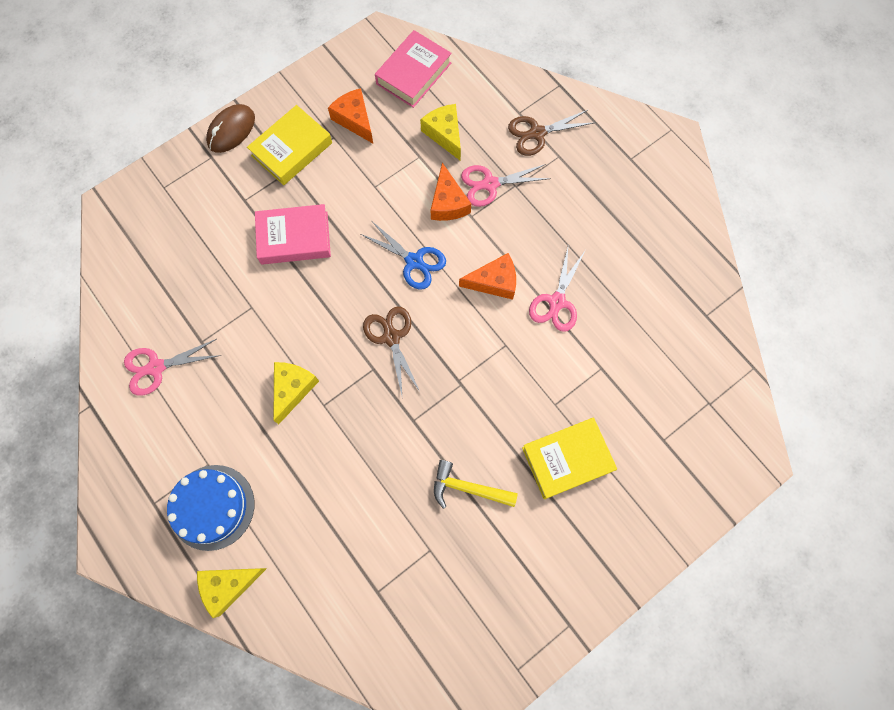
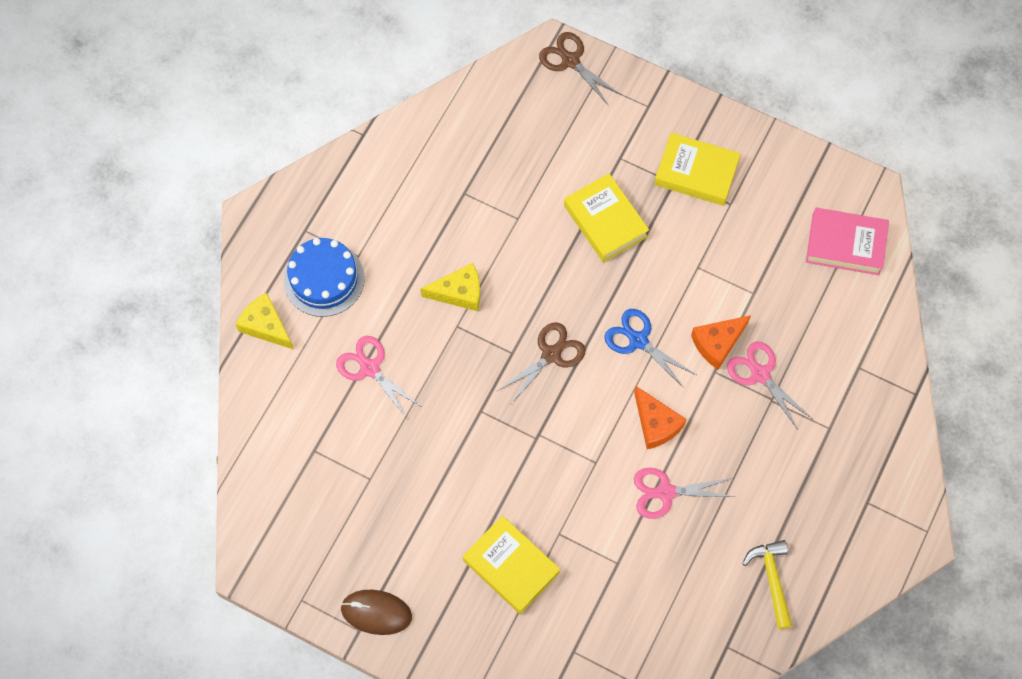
camera: 65 degrees right, 5 degrees down
(156, 367) = (422, 169): pink scissors -> pink scissors (370, 368)
(231, 130) = (686, 109): brown mouse -> brown mouse (376, 612)
(294, 238) = (605, 221): pink book -> yellow book
(354, 120) = (760, 214): orange cheese -> none
(414, 261) = (638, 340): blue scissors -> blue scissors turned 120 degrees clockwise
(444, 134) = (792, 306): yellow cheese -> none
(468, 488) = (441, 488): yellow hammer -> yellow hammer (772, 579)
(537, 133) = (844, 395): brown scissors -> brown scissors (570, 60)

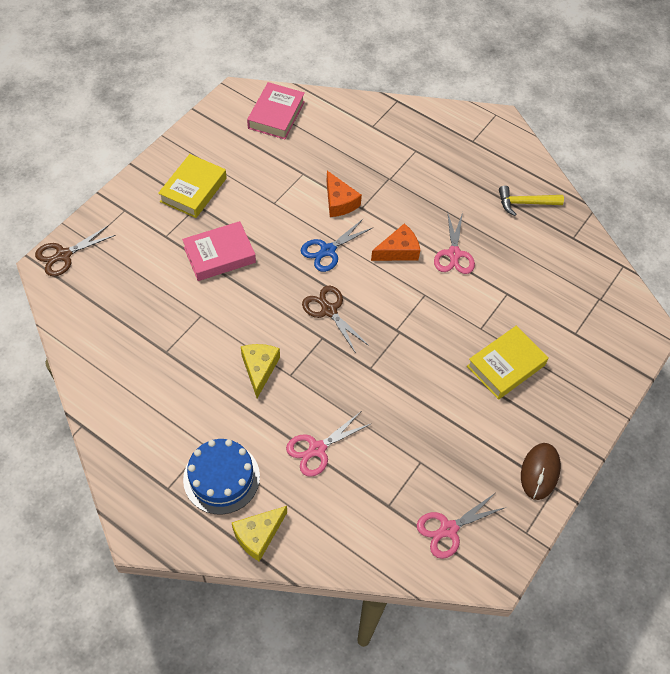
camera: 85 degrees left, 10 degrees down
(605, 221) = (219, 255): yellow book -> pink book
(760, 374) = (368, 181): pink scissors -> pink scissors (448, 529)

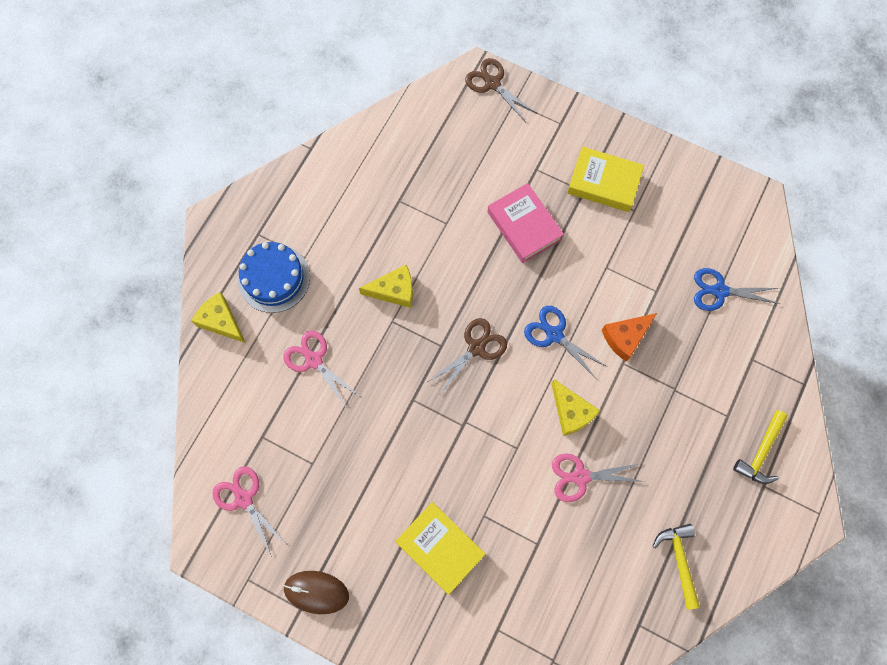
camera: 85 degrees right, 15 degrees up
(276, 115) = (737, 247): pink book -> none
(311, 134) = (719, 291): none -> blue scissors
(398, 251) = (571, 412): orange cheese -> yellow cheese
(446, 137) = (761, 452): none -> yellow hammer

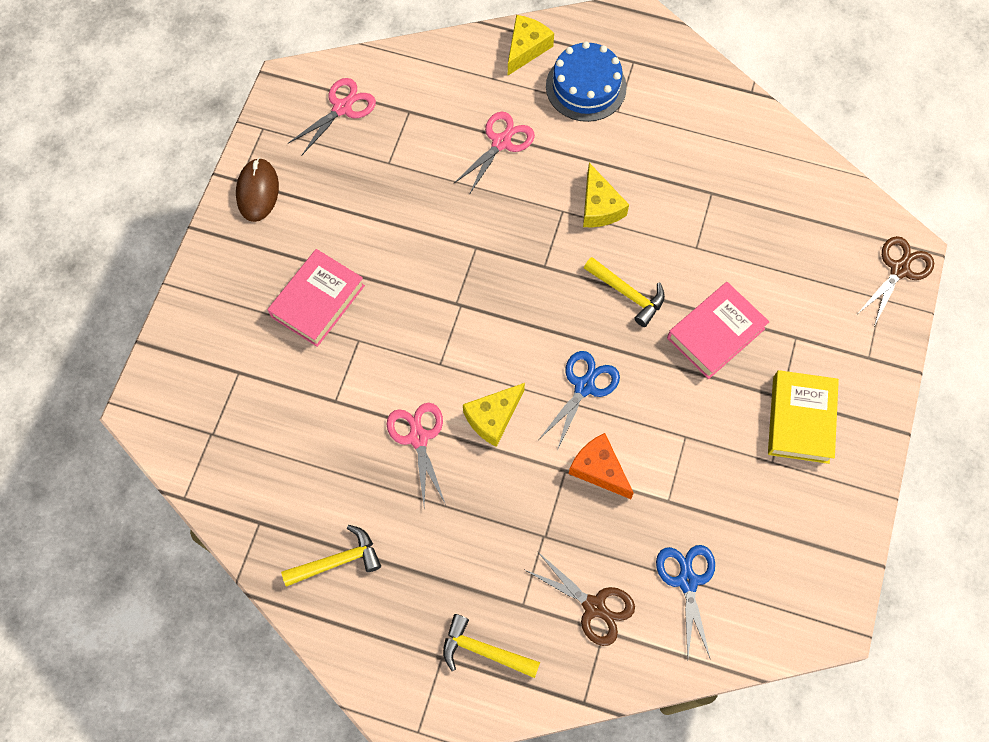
camera: 80 degrees right, 5 degrees down
(440, 548) = (317, 301): yellow book -> pink book
(476, 347) = (550, 303): brown scissors -> brown scissors (594, 607)
(478, 285) = (627, 294): none -> yellow hammer

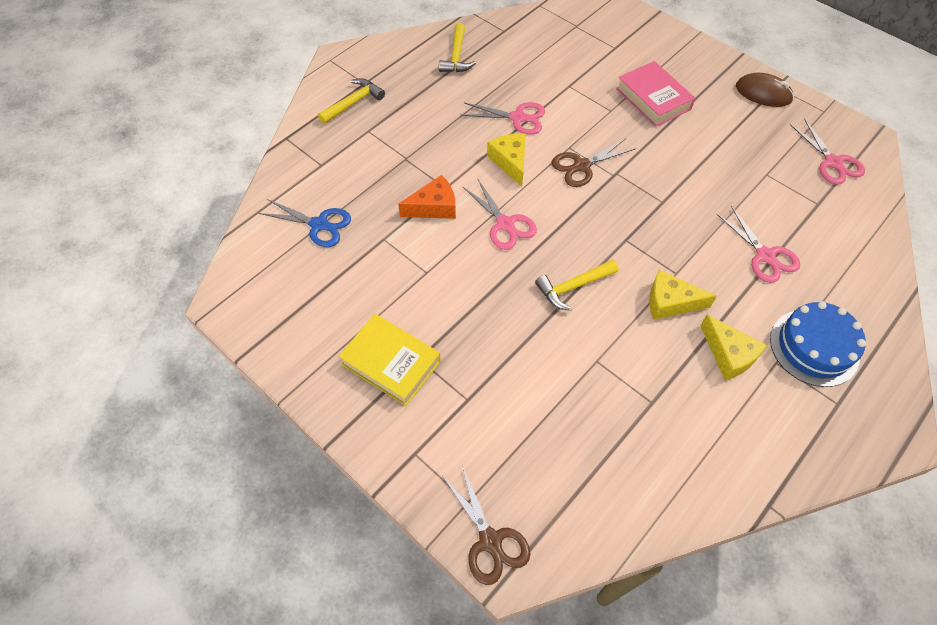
camera: 115 degrees right, 10 degrees down
(526, 48) = (874, 315): yellow cheese -> yellow cheese (729, 354)
(584, 386) = (505, 224): blue scissors -> pink scissors
(594, 607) = (340, 166): brown scissors -> brown scissors (581, 166)
(715, 333) = (504, 336): pink book -> none

